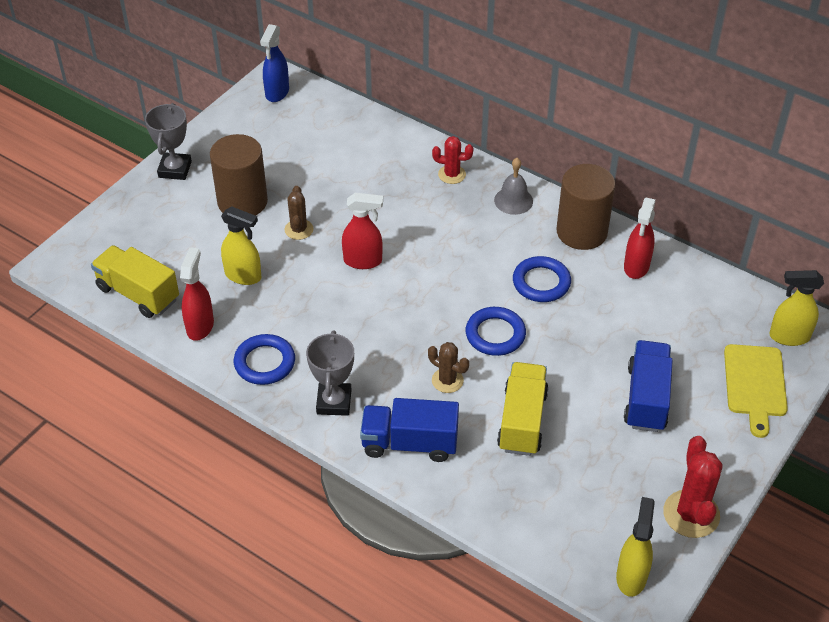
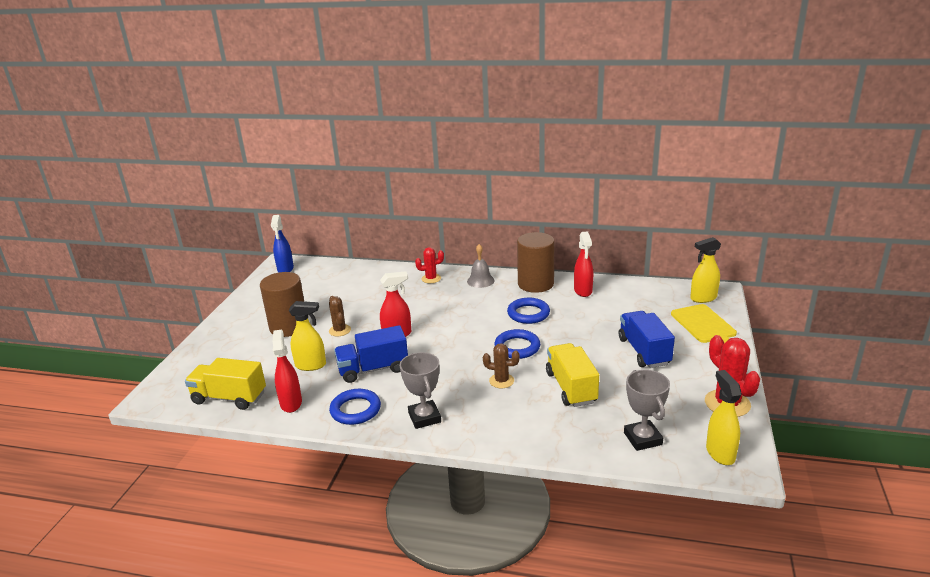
camera: 20 degrees left, 20 degrees down
(175, 169) = (227, 323): grey trophy -> grey trophy (642, 439)
(409, 443) = (499, 425): blue truck -> blue truck (373, 369)

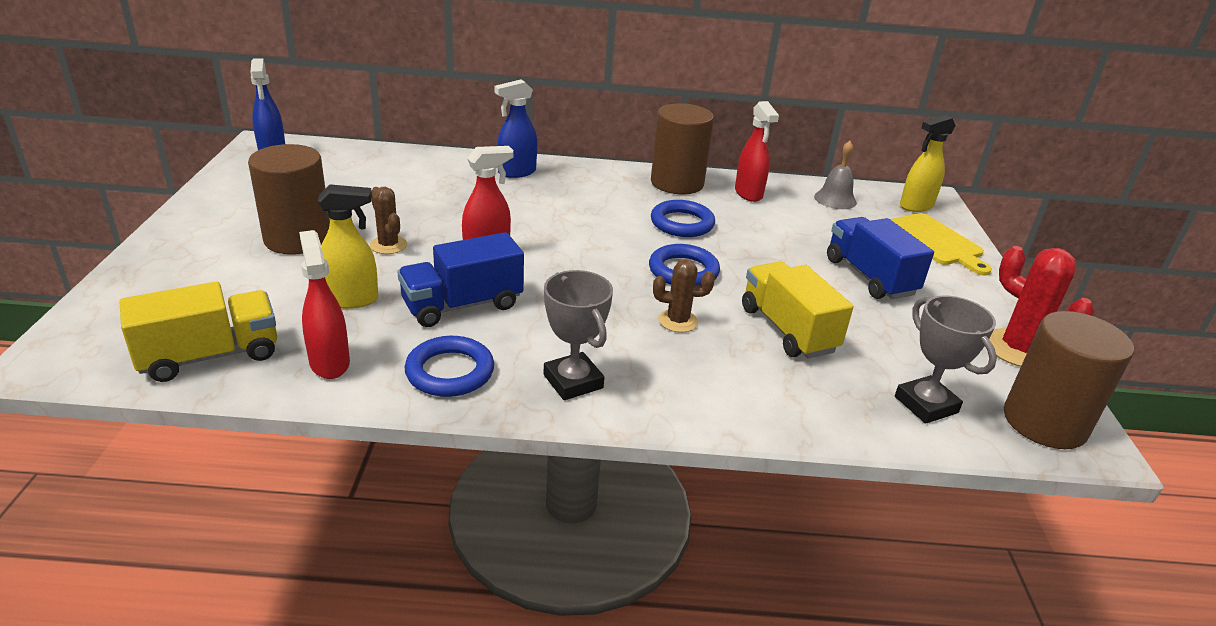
camera: 15 degrees left, 5 degrees up
(229, 398) = (210, 356): yellow truck -> yellow truck turned 150 degrees clockwise
(431, 279) = (516, 172): red cactus -> blue spray bottle
(480, 281) = (593, 177): grey bell -> grey bell (835, 199)
(720, 453) = (1044, 422): yellow spray bottle -> brown cylinder

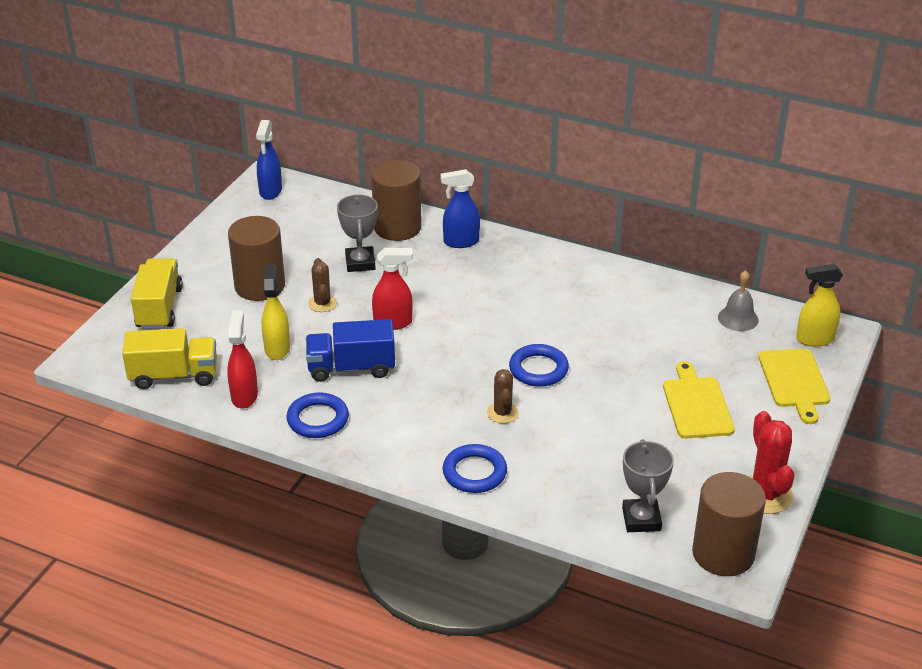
camera: 25 degrees right, 5 degrees up
(352, 300) = (277, 348): yellow spray bottle -> yellow spray bottle turned 105 degrees counterclockwise
(573, 381) = (396, 444): grey trophy -> grey trophy (360, 263)
(677, 183) = (598, 276): brown cylinder -> brown cylinder (397, 227)
(678, 321) = (502, 413): brown cactus -> brown cactus turned 60 degrees clockwise
(682, 223) = (571, 321): blue ring -> blue ring (474, 472)
(748, 194) = (657, 298): red spray bottle -> none
(787, 330) = (584, 438): yellow truck -> yellow truck (159, 308)
(870, 277) = (697, 405): blue truck -> yellow cutting board

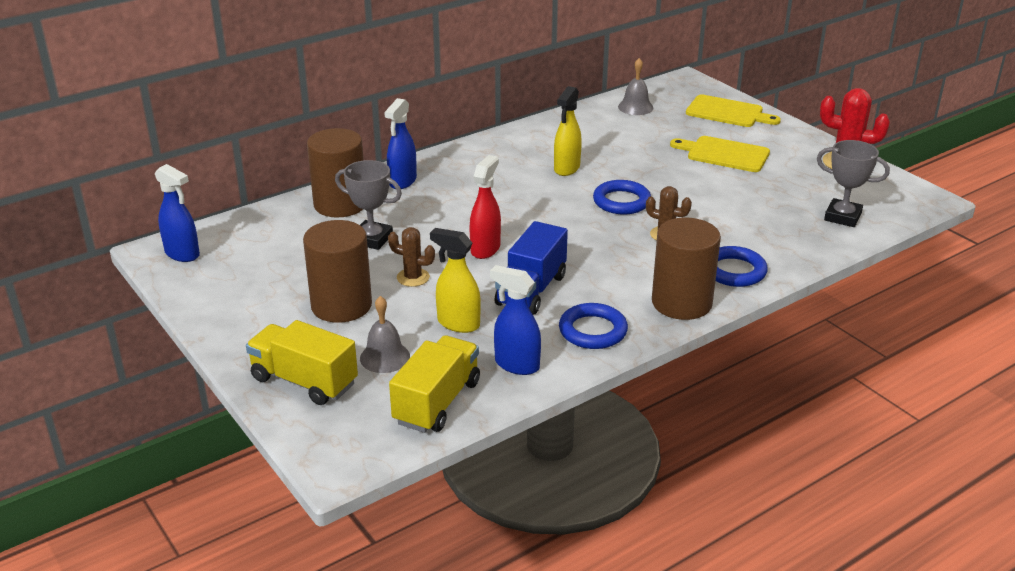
camera: 60 degrees left, 5 degrees down
(211, 331) = (384, 357): none -> grey bell
(244, 396) = (516, 365): red spray bottle -> blue spray bottle
(723, 553) = (900, 198): brown cylinder -> brown cylinder (681, 303)
(814, 339) = (686, 91): yellow spray bottle -> yellow spray bottle (566, 168)

